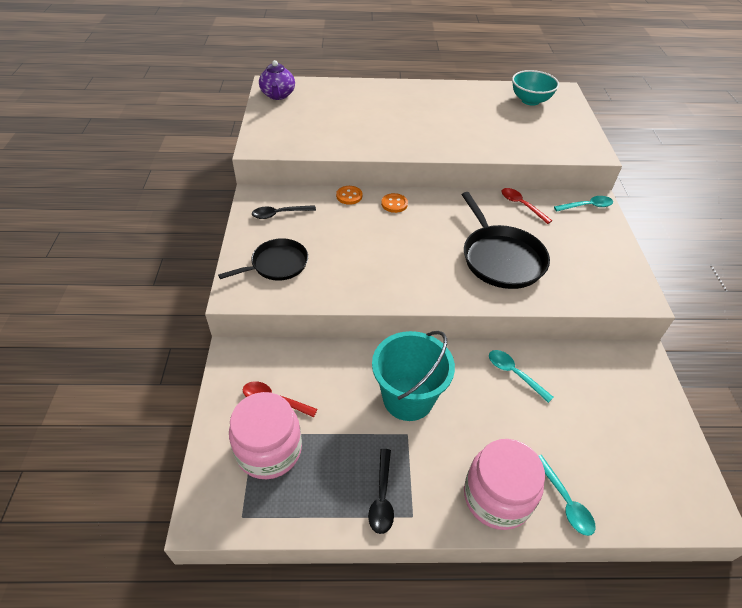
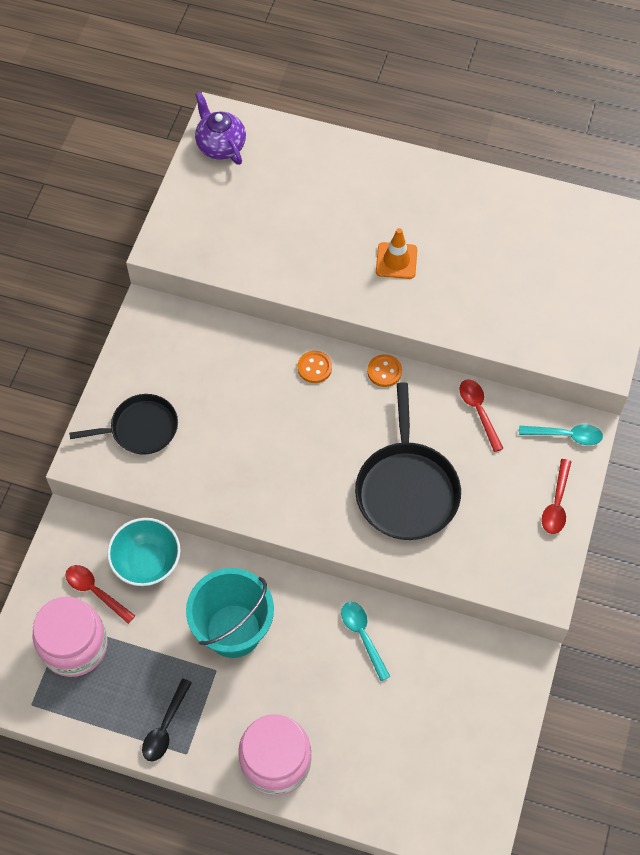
camera: 20 degrees right, 15 degrees up
(278, 95) = (220, 145): purple teapot -> purple teapot turned 135 degrees clockwise
(279, 214) = (167, 349): black spoon -> none
(349, 196) = (263, 340): orange button -> orange button (384, 371)
(426, 128) = (396, 261): none -> orange traffic cone
(530, 100) = (574, 235): turquoise bowl -> turquoise bowl (147, 563)
(565, 501) = (340, 786): turquoise spoon -> none
(609, 243) = (556, 503): none -> red spoon

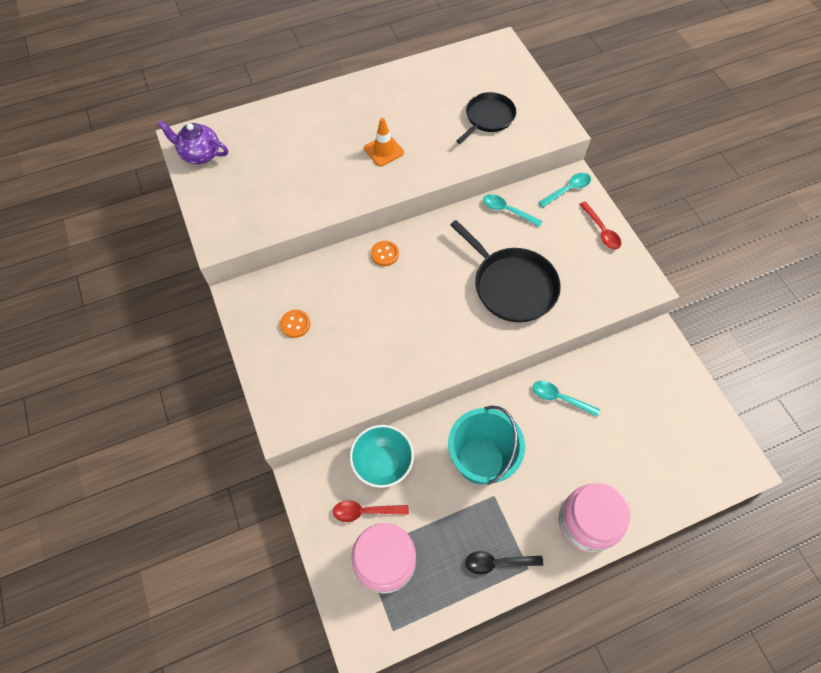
camera: 40 degrees left, 0 degrees up
(141, 428) = (305, 374): black pan -> black pan (488, 118)
(165, 727) = (498, 562): black spoon -> black spoon turned 105 degrees clockwise
(384, 371) = (430, 226): orange button -> orange button (295, 324)
(478, 412) = (507, 211): red spoon -> turquoise spoon

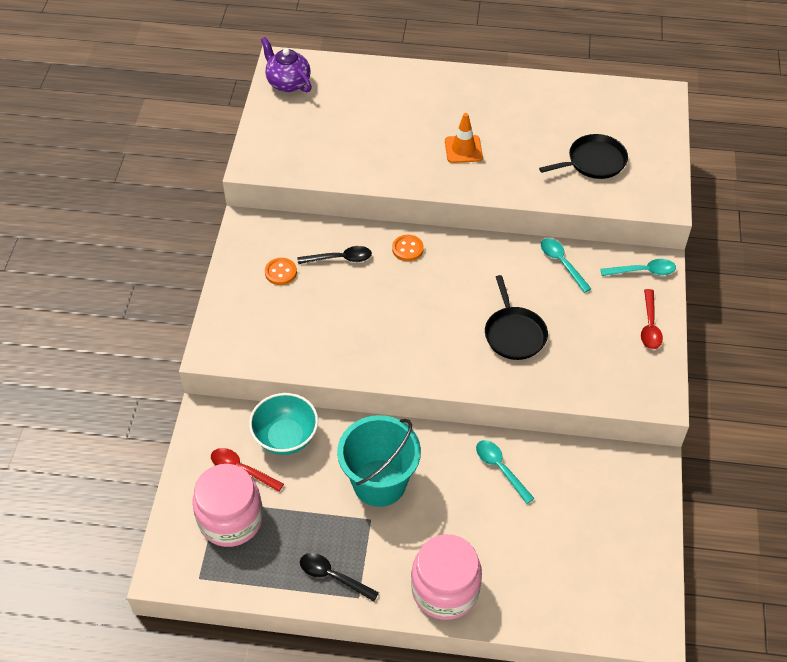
camera: 30 degrees right, 10 degrees down
(336, 288) = (340, 258): none -> black spoon
(511, 285) = (514, 333): black pan -> black pan, size x0.65

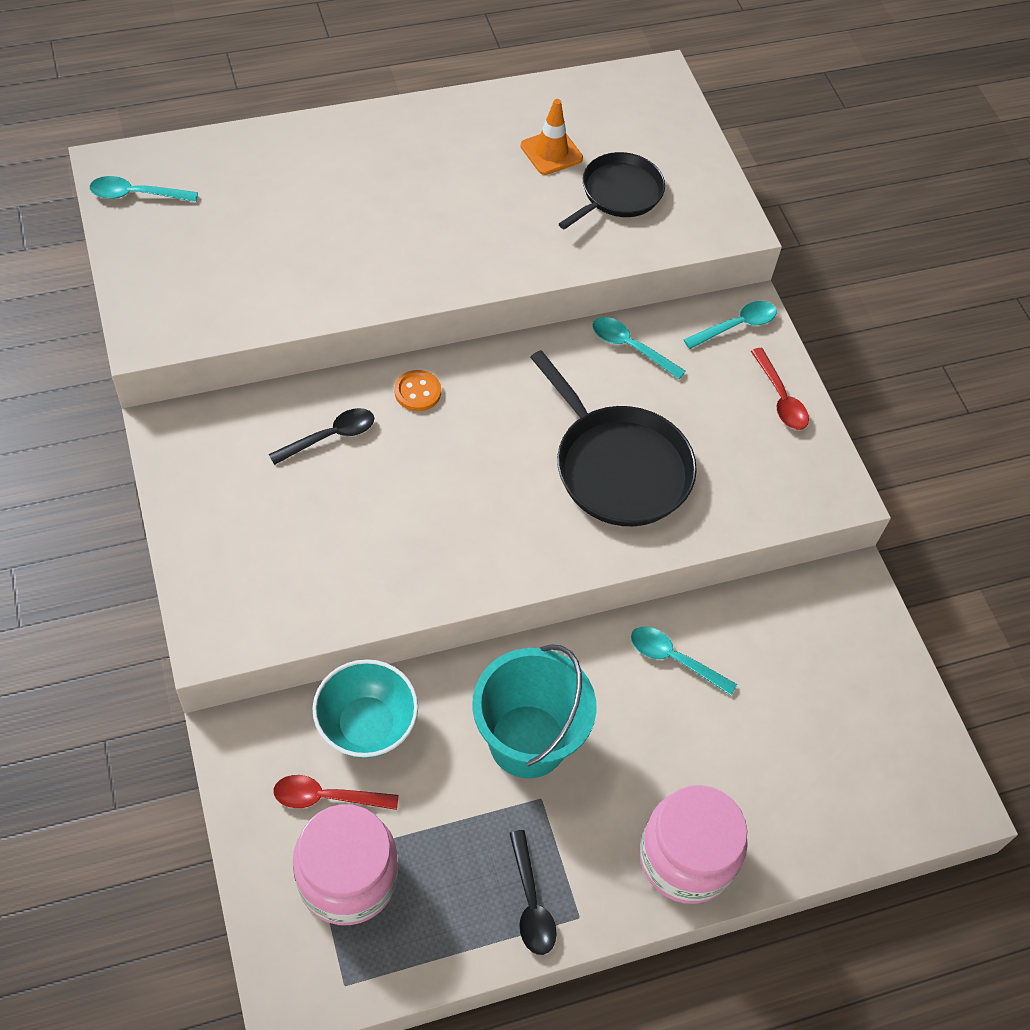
camera: 30 degrees left, 5 degrees up
(280, 272) = (254, 485): orange button -> none
(288, 83) = (136, 195): purple teapot -> turquoise spoon
(333, 576) = (531, 902): black spoon -> black spoon turned 105 degrees counterclockwise
(463, 149) = (438, 225): orange traffic cone -> orange traffic cone (551, 152)
(514, 333) = (618, 467): black pan -> black pan, size x1.54

